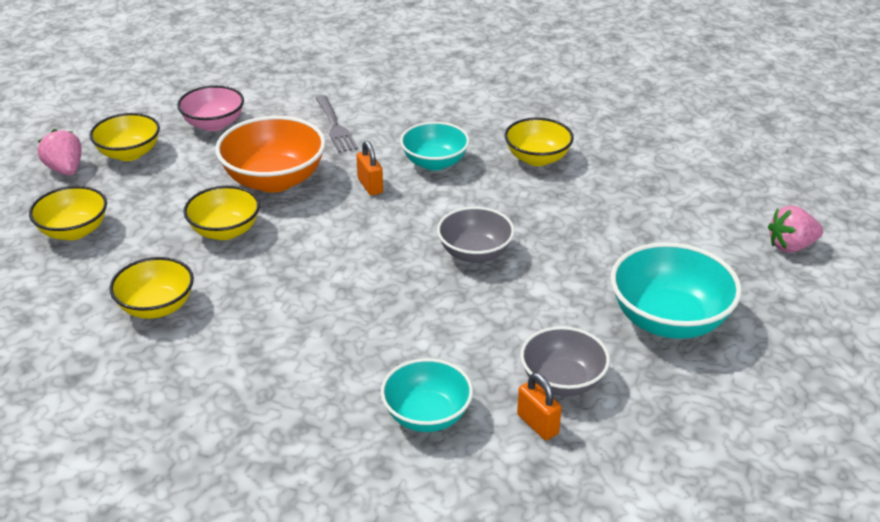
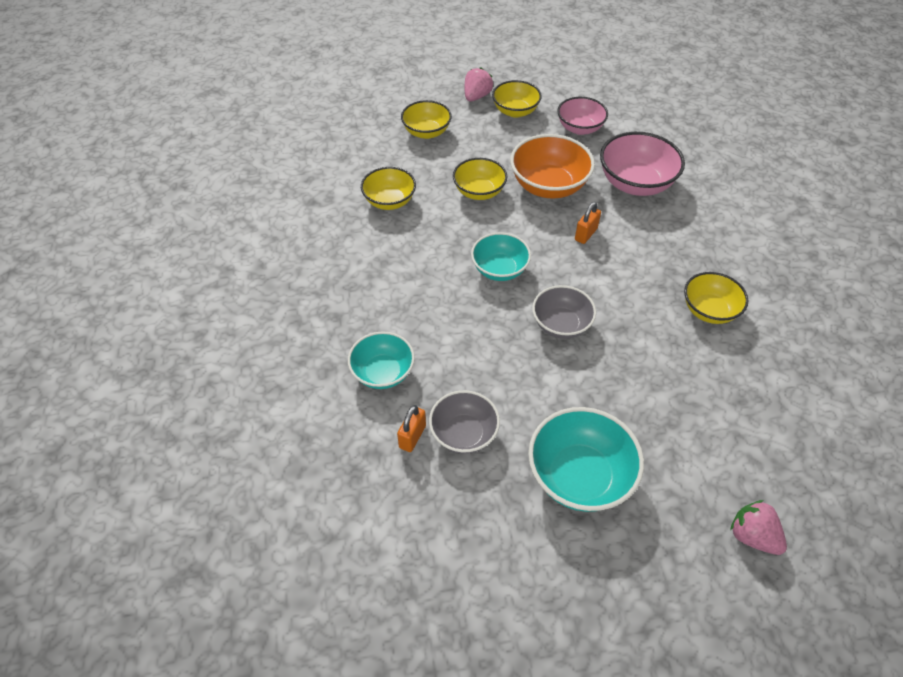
camera: 60 degrees right, 15 degrees up
(335, 126) = (635, 183): grey fork -> pink bowl
(434, 163) = (645, 254): turquoise bowl -> turquoise bowl (499, 269)

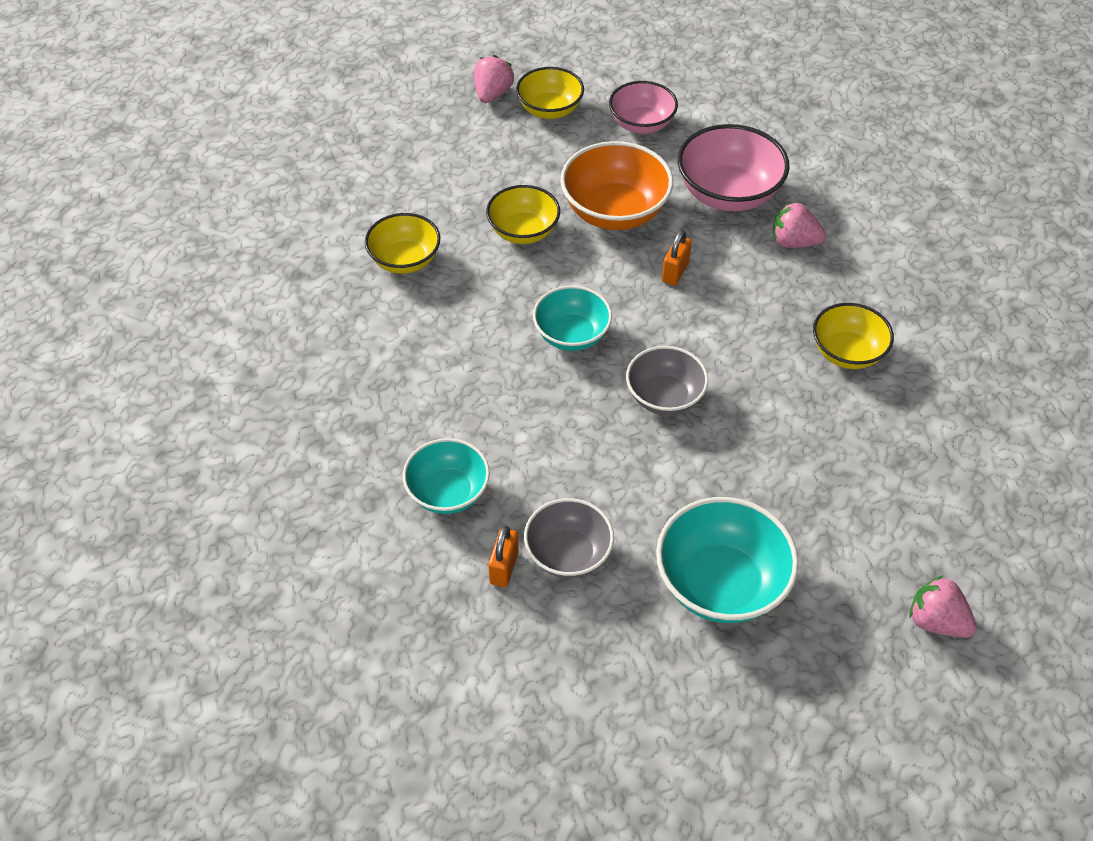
camera: 10 degrees left, 0 degrees up
(426, 132) = (434, 154): yellow bowl -> none
(680, 224) = (794, 242): none -> pink strawberry

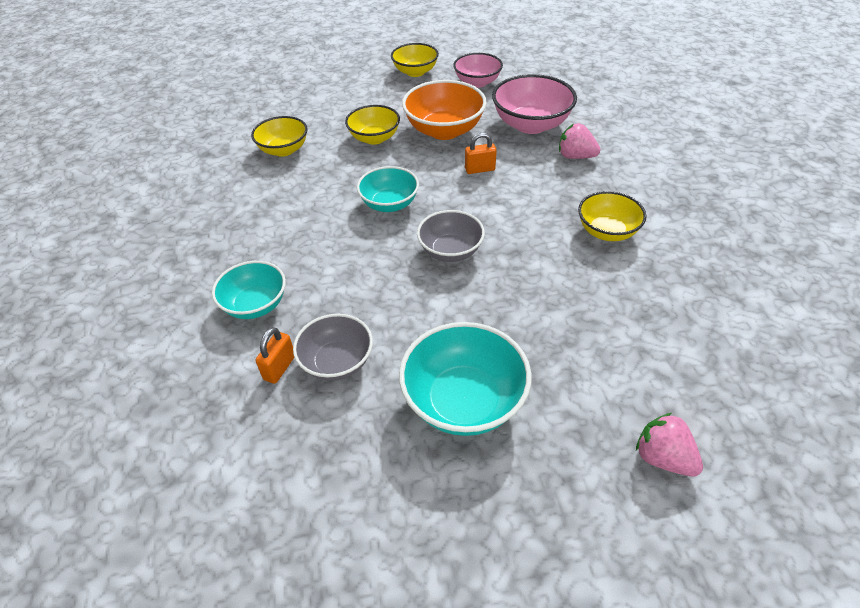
camera: 10 degrees right, 5 degrees down
(492, 94) = (379, 62): pink strawberry -> none
(675, 272) = (480, 169): orange padlock -> orange padlock turned 45 degrees clockwise

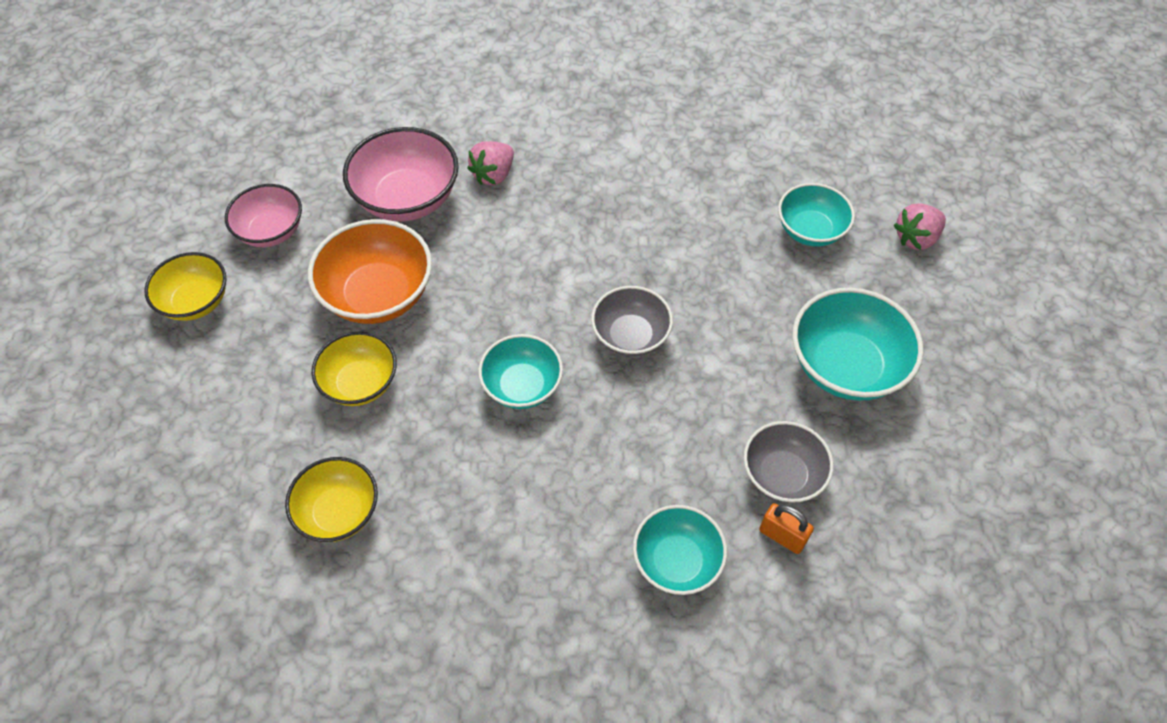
camera: 80 degrees left, 10 degrees up
(480, 169) = (484, 274): orange padlock -> none
(607, 231) = (636, 188): yellow bowl -> none
(623, 358) = (810, 230): none -> turquoise bowl

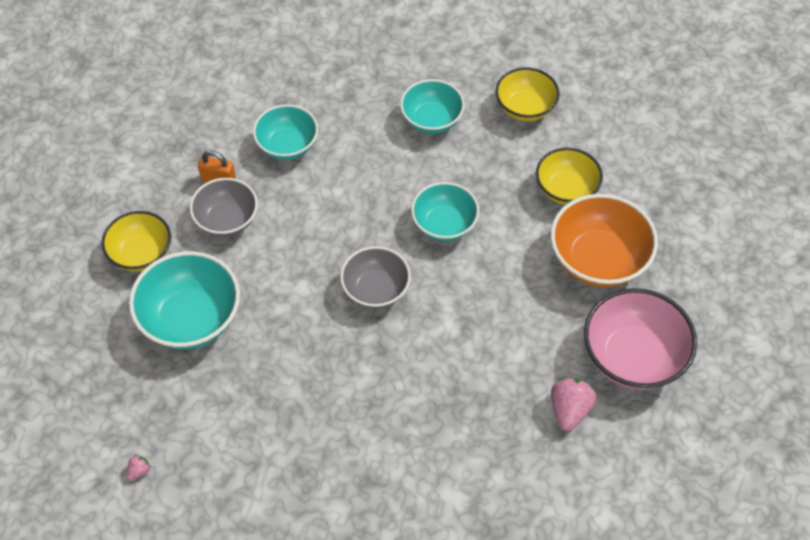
camera: 160 degrees right, 0 degrees up
(196, 302) = (736, 209): yellow bowl -> yellow bowl (141, 254)
(271, 231) = (727, 286): pink bowl -> none
(810, 230) = (244, 446): turquoise bowl -> turquoise bowl (431, 120)
(916, 238) = (139, 471): pink strawberry -> pink strawberry, size x0.48

